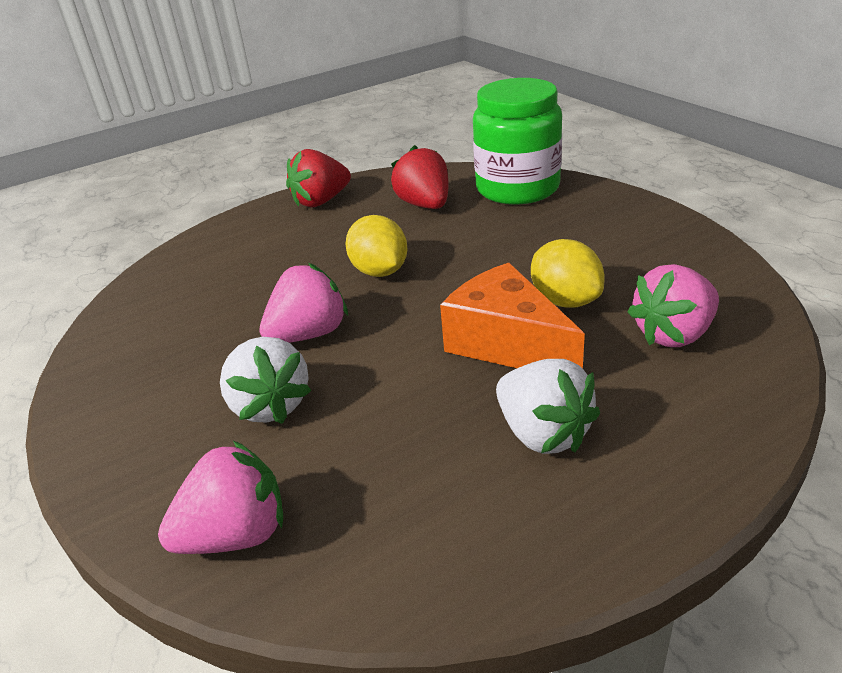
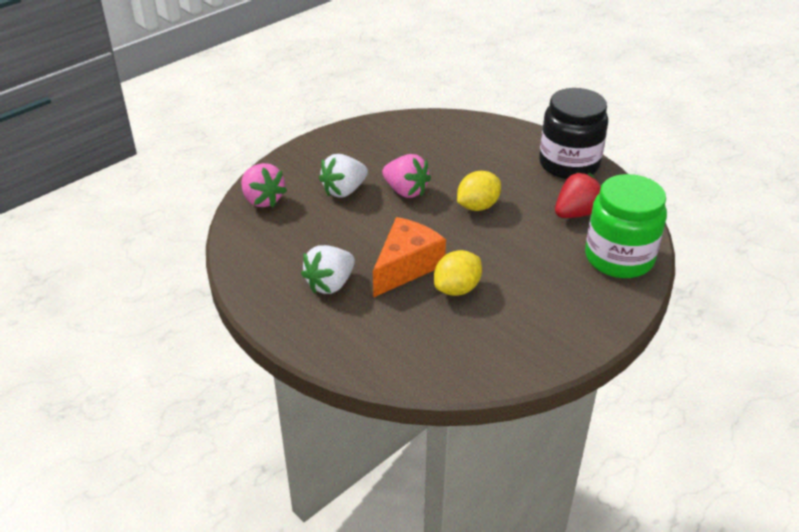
camera: 75 degrees right, 5 degrees up
(321, 201) = (569, 164): red strawberry -> black jar
(674, 334) = (426, 336): pink strawberry -> none

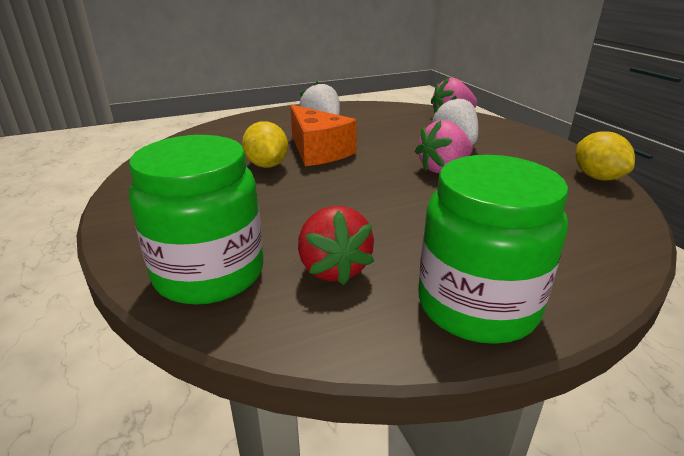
camera: 110 degrees right, 10 degrees down
(477, 206) = (393, 201): yellow lemon -> yellow lemon (597, 177)
(569, 164) = (477, 305): black jar -> green jar

